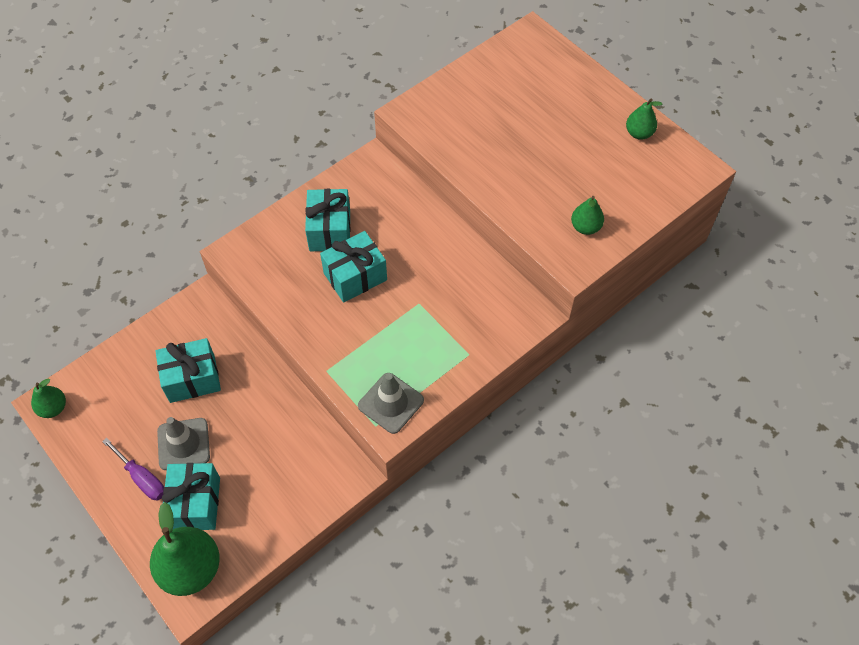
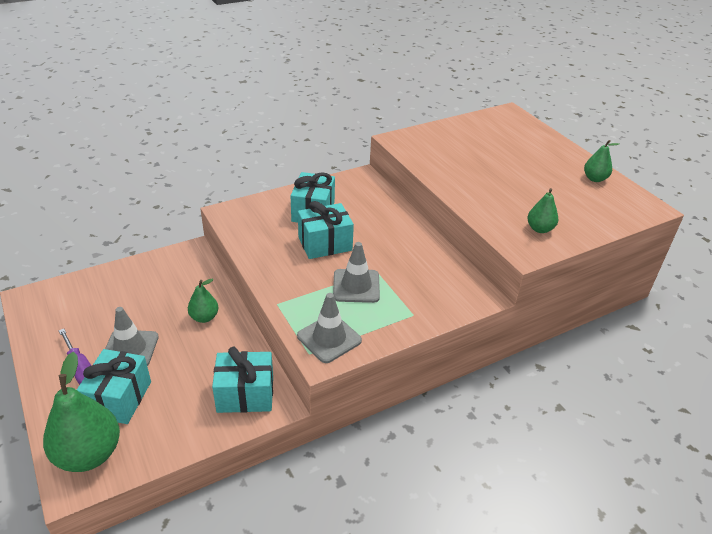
camera: 10 degrees right, 20 degrees down
(53, 408) = (32, 302): green pear -> green pear (204, 317)
(192, 379) = (159, 303): turquoise gift -> turquoise gift (245, 394)
(402, 329) = (356, 286): none -> grey traffic cone

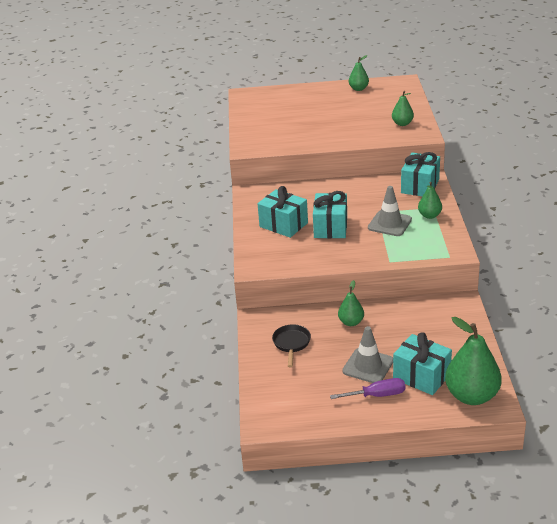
camera: 60 degrees left, 5 degrees down
(155, 284) = (291, 344): none -> black pan
(245, 394) = (446, 314): turquoise gift -> turquoise gift (420, 186)
(329, 338) = (439, 246): grey traffic cone -> none
(393, 316) = (429, 215): none -> green pear

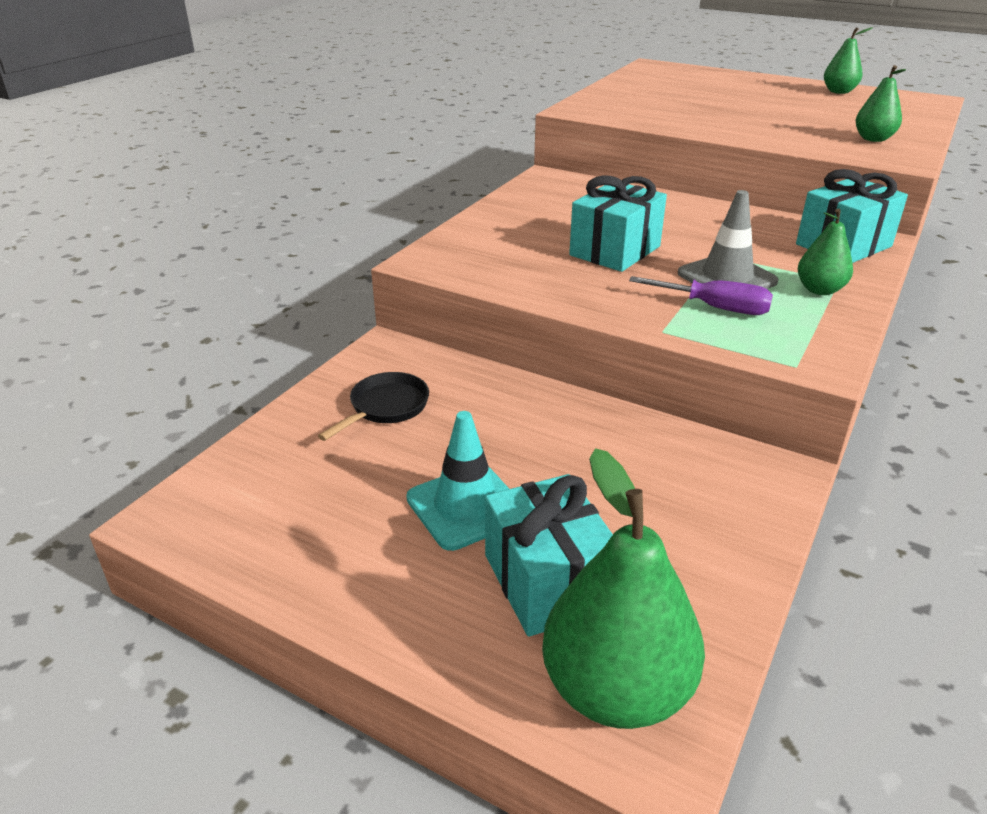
camera: 30 degrees right, 0 degrees up
(283, 225) = (543, 225): turquoise gift -> none
(351, 322) = (524, 417): green pear -> none
(368, 366) = (466, 506): grey traffic cone -> turquoise traffic cone
(377, 395) = (417, 573): purple screwdriver -> purple screwdriver (715, 308)

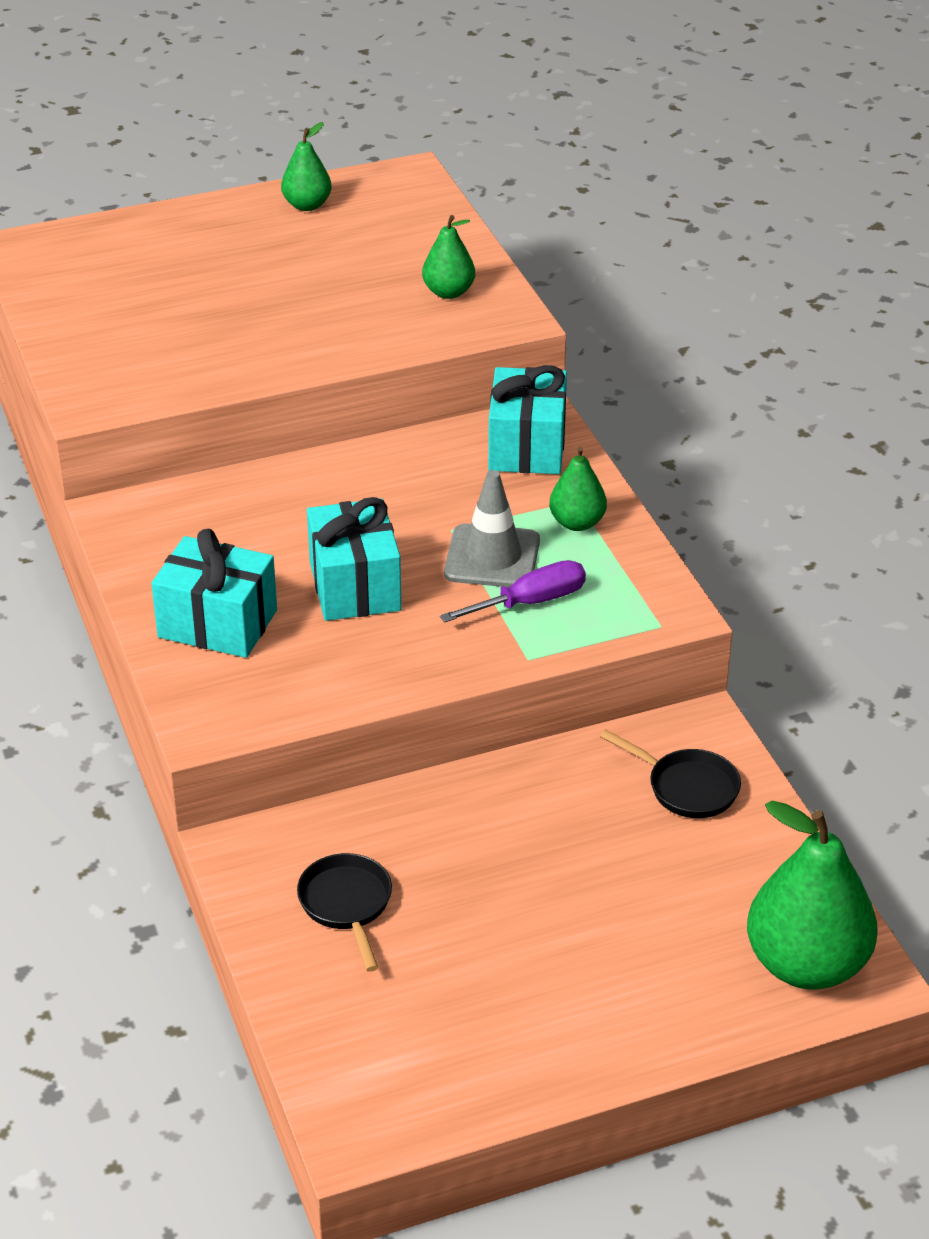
camera: 50 degrees left, 5 degrees up
(466, 506) = (548, 931): turquoise traffic cone -> none
(547, 582) = (679, 936): turquoise gift -> turquoise gift (217, 624)
(708, 498) = (687, 787): none -> black pan

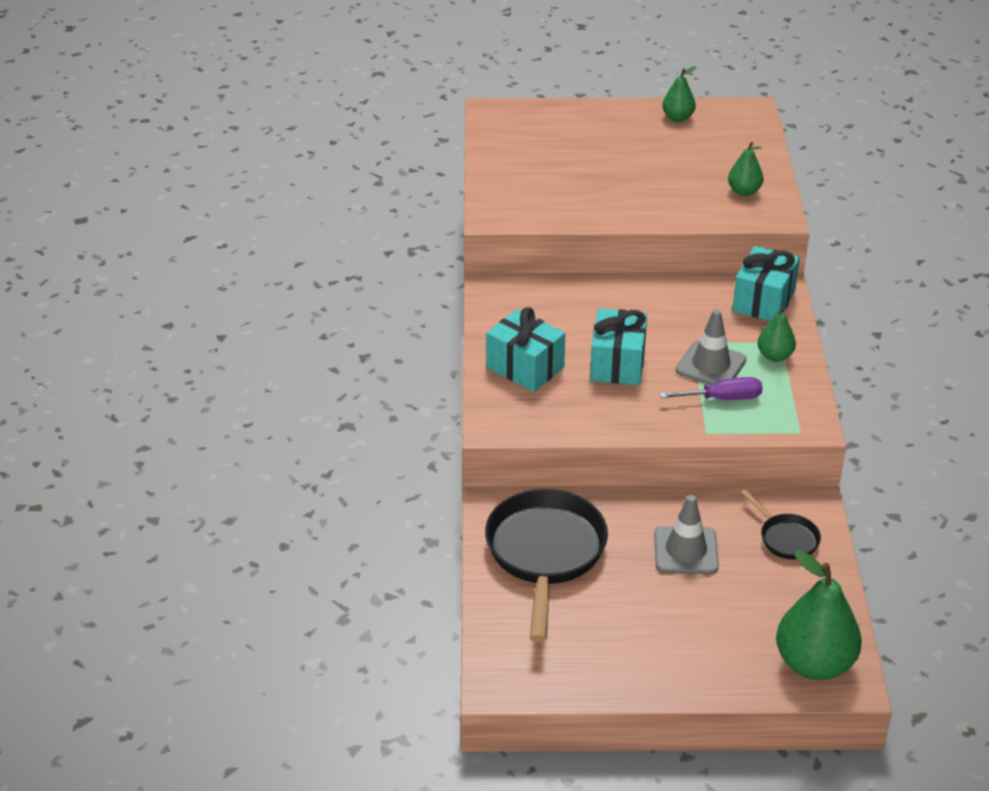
camera: 20 degrees right, 0 degrees up
(347, 905) = (545, 554): black pan -> black pan, size x2.06
(553, 844) = (686, 551): none -> grey traffic cone

